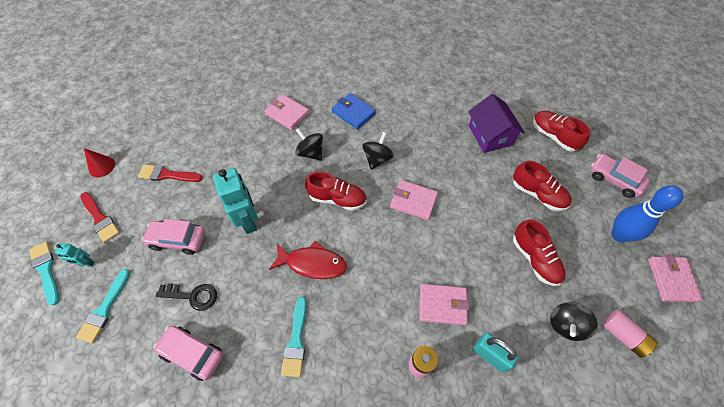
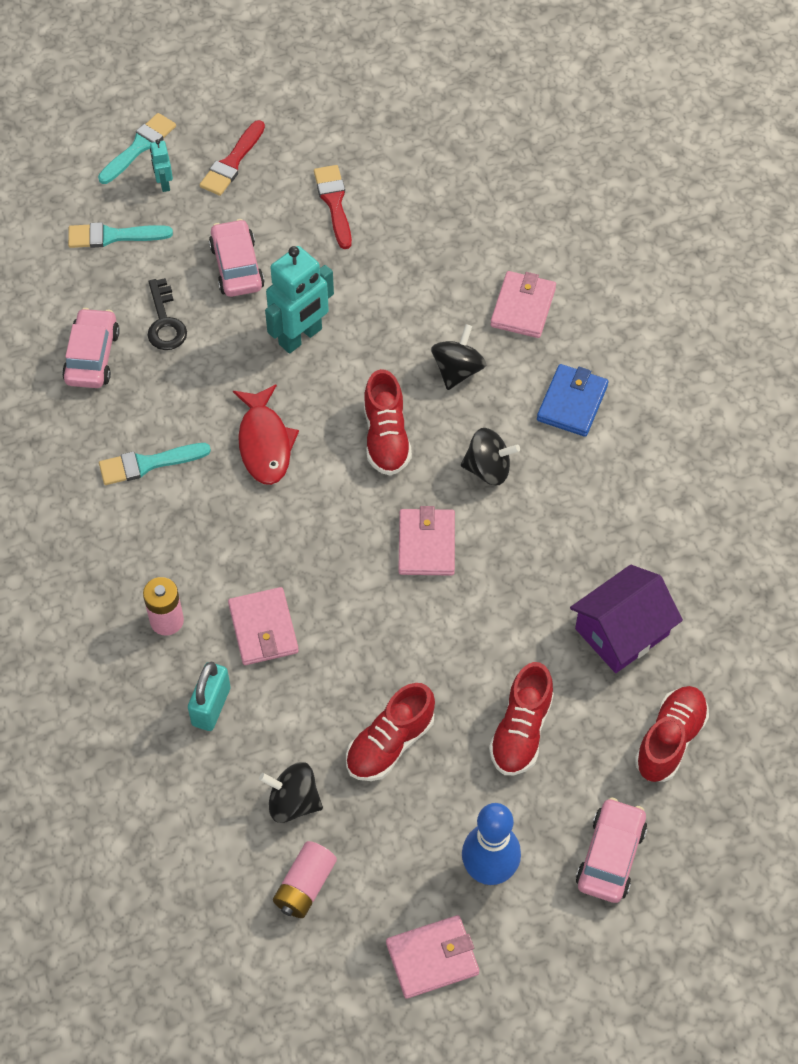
camera: 70 degrees right, 0 degrees up
(101, 166) = (313, 118): red cone -> none

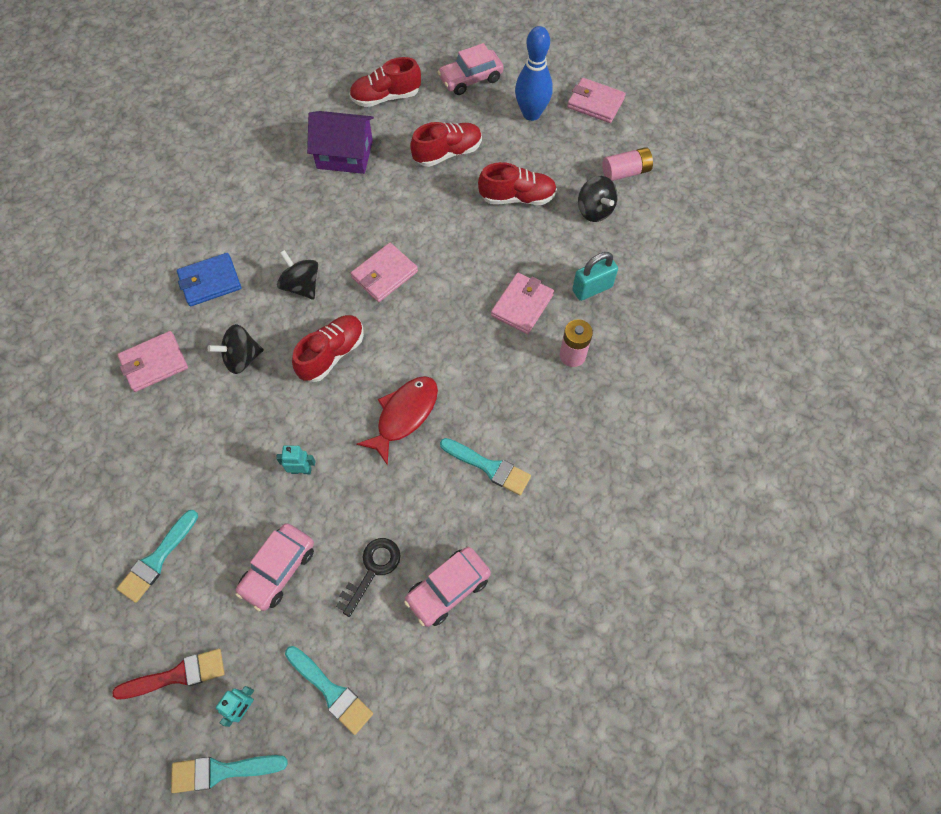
camera: 135 degrees left, 5 degrees up
(301, 337) = (301, 470): turquoise robot -> turquoise robot, size x0.48
(334, 203) = (157, 559): red brush -> turquoise brush

